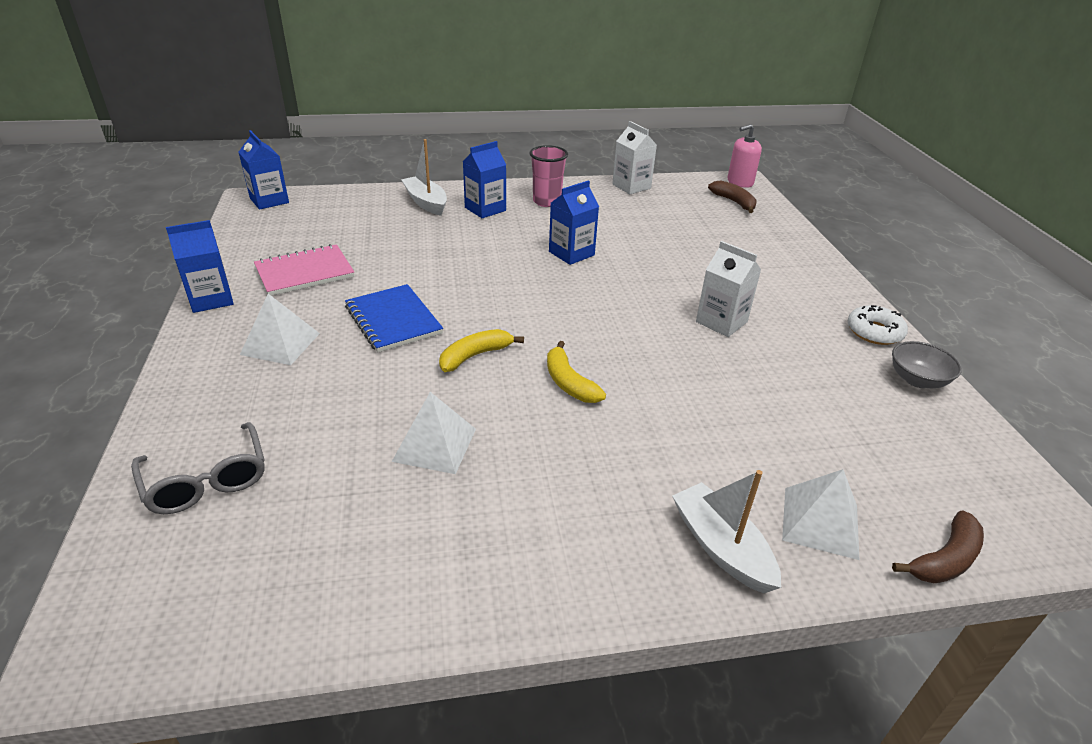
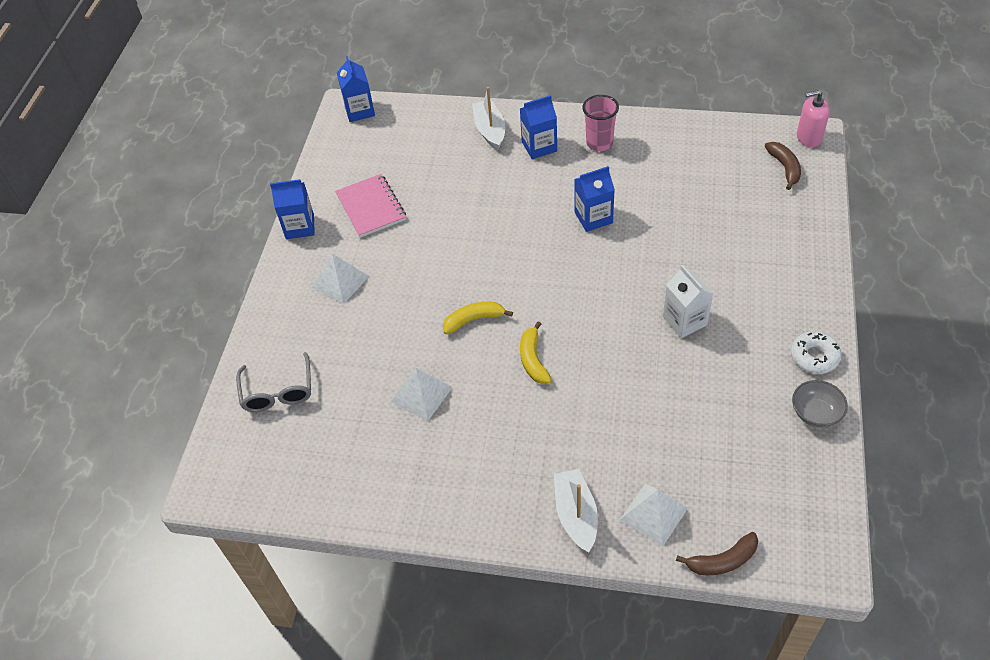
camera: 25 degrees right, 15 degrees up
(305, 272) = (371, 207): pink notebook -> pink notebook turned 75 degrees clockwise
(393, 320) = (424, 272): blue notebook -> none
(631, 186) = (691, 130): white carton -> none

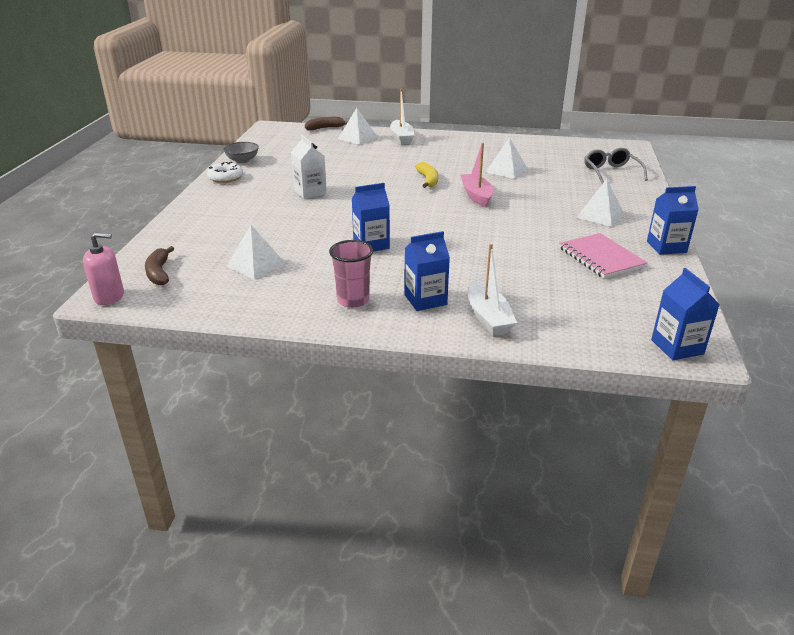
camera: 175 degrees right, 20 degrees down
(474, 320) = (476, 196): yellow banana -> pink boat
(699, 183) = (256, 264): none -> white pyramid

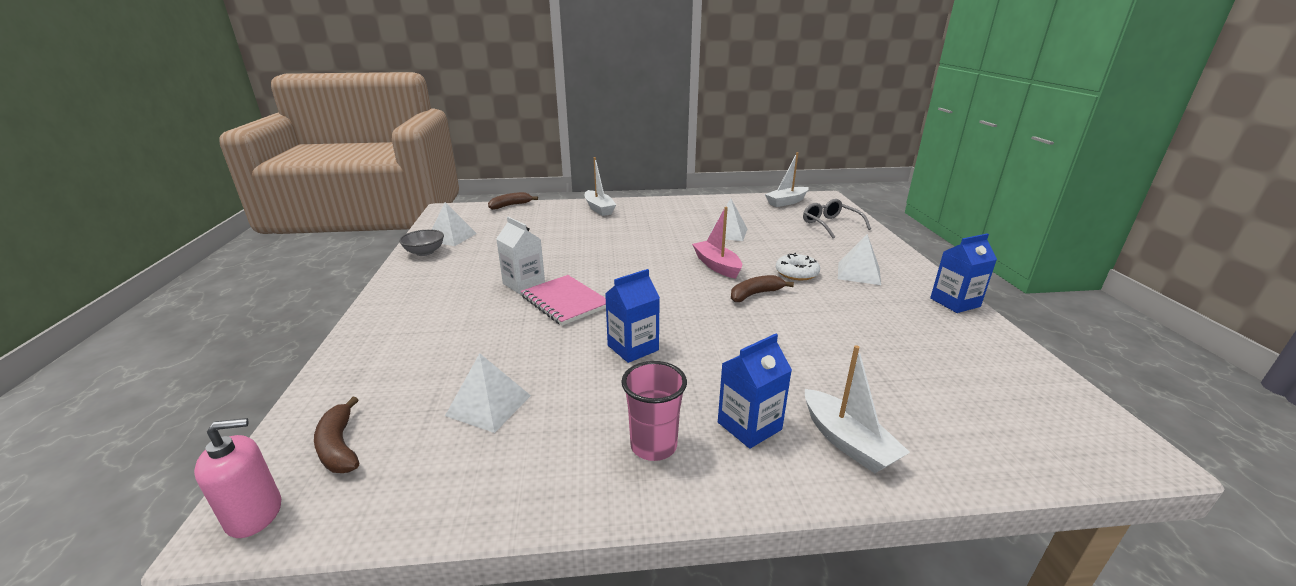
camera: 15 degrees left, 5 degrees down
(225, 177) = (409, 277): white donut -> white donut (796, 273)
(357, 137) = (551, 213): white pyramid -> white pyramid (451, 237)
(428, 180) = (653, 253): yellow banana -> none
(493, 221) = (755, 294): none -> brown banana
(585, 147) = (786, 202): none -> white boat
(601, 258) = (903, 326): pink notebook -> pink notebook (565, 302)
(677, 347) = (1097, 445): blue carton -> none

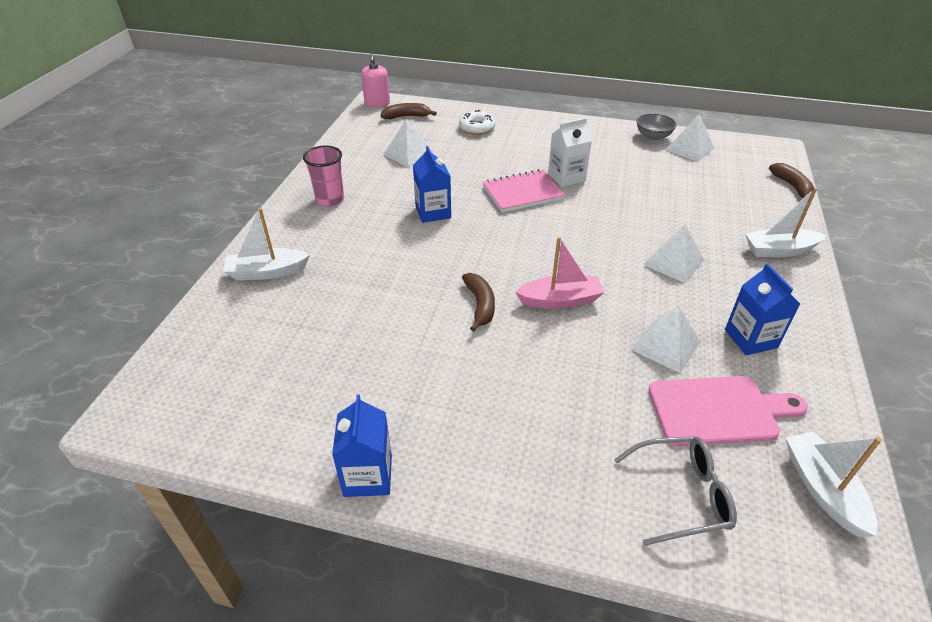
camera: 110 degrees right, 15 degrees up
(749, 426) = (314, 238): blue carton -> blue carton (750, 339)
(764, 219) = (718, 410): none -> pink cutting board
(796, 273) = (514, 360): white donut -> white donut (477, 128)
(858, 273) = (488, 422): white pyramid -> white pyramid (673, 262)

